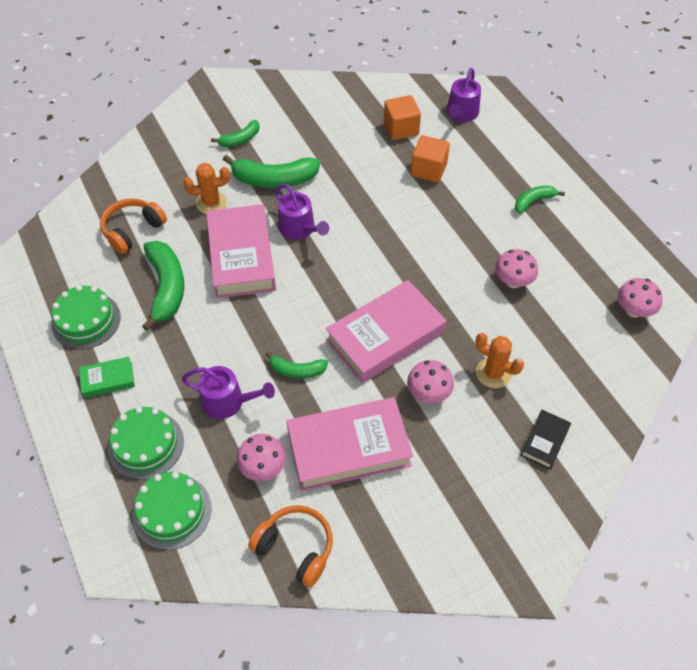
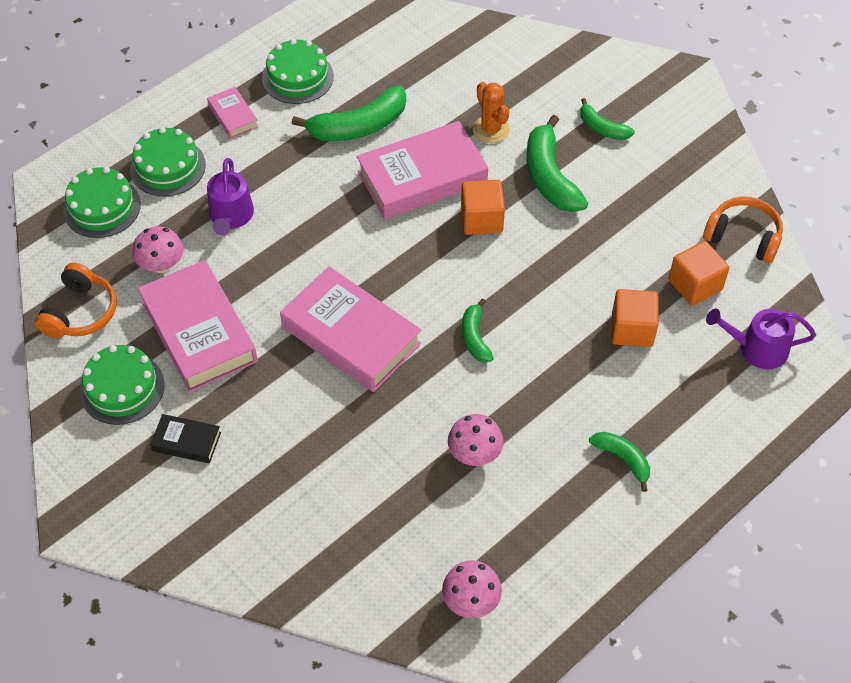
camera: 75 degrees right, 0 degrees up
(108, 380) = (233, 116): green book -> pink book
(133, 230) = (426, 76): orange headphones -> orange headphones (743, 237)
(297, 370) = (283, 265): green banana -> green banana (474, 337)
(299, 229) = (481, 219): purple watering can -> orange cube
(393, 521) = (122, 388): none -> green cake
(428, 393) = (284, 391): pink mushroom -> none
(493, 373) = (329, 452): orange cactus -> none
(544, 441) = (248, 518): black book -> black book (186, 441)

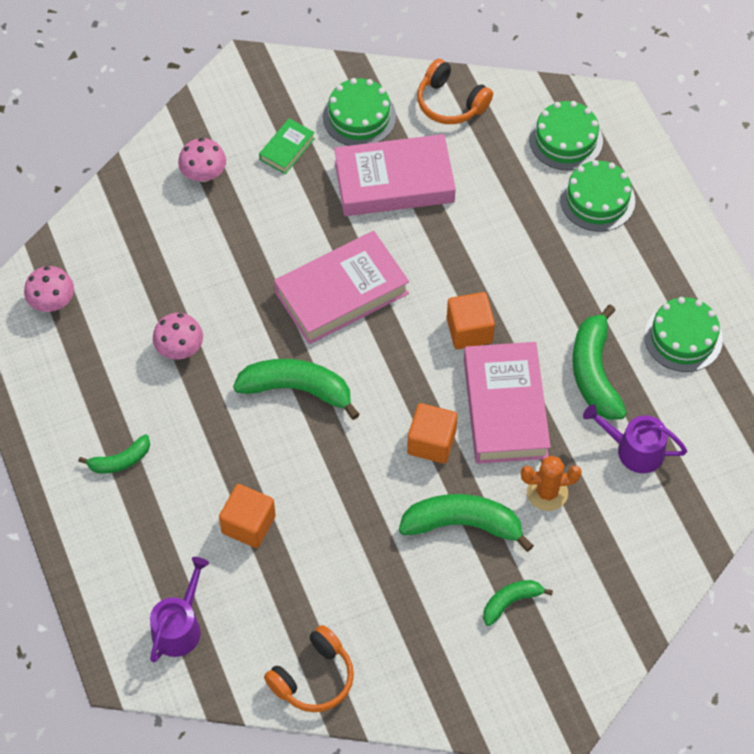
camera: 110 degrees right, 5 degrees up
(161, 265) = (479, 170): pink mushroom -> pink mushroom (204, 174)
(186, 441) = (287, 149): black book -> green book
(231, 216) = (516, 235): purple watering can -> purple watering can (634, 450)
(233, 116) = (646, 267): pink book -> none
(474, 337) = (297, 389): green banana -> green banana, size x1.78
(695, 285) = (274, 603): orange cube -> orange cube (469, 330)

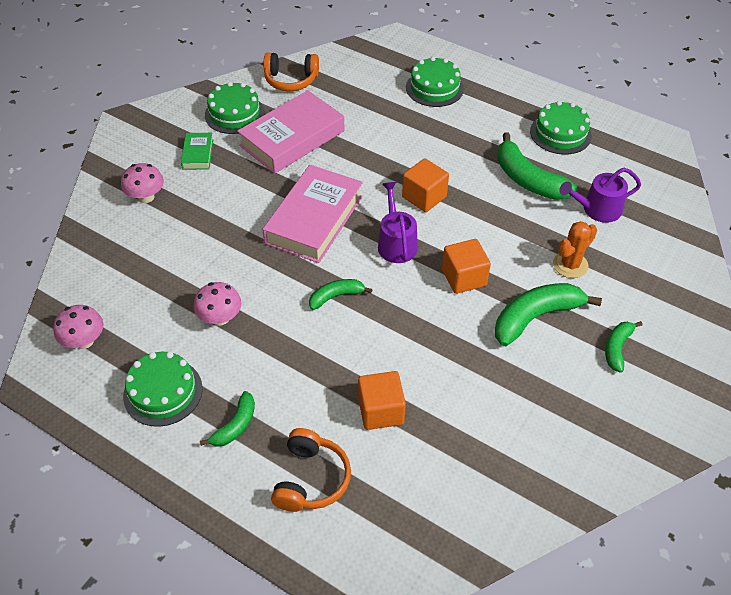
camera: 35 degrees left, 10 degrees down
(179, 626) = (392, 525): purple watering can -> purple watering can (396, 243)
(297, 389) = (336, 296): green banana -> green banana, size x0.56
(313, 678) = (533, 494): orange headphones -> orange headphones (311, 479)
(505, 408) = (492, 229): pink book -> none
(565, 139) = (384, 67): green cake -> green cake (163, 392)

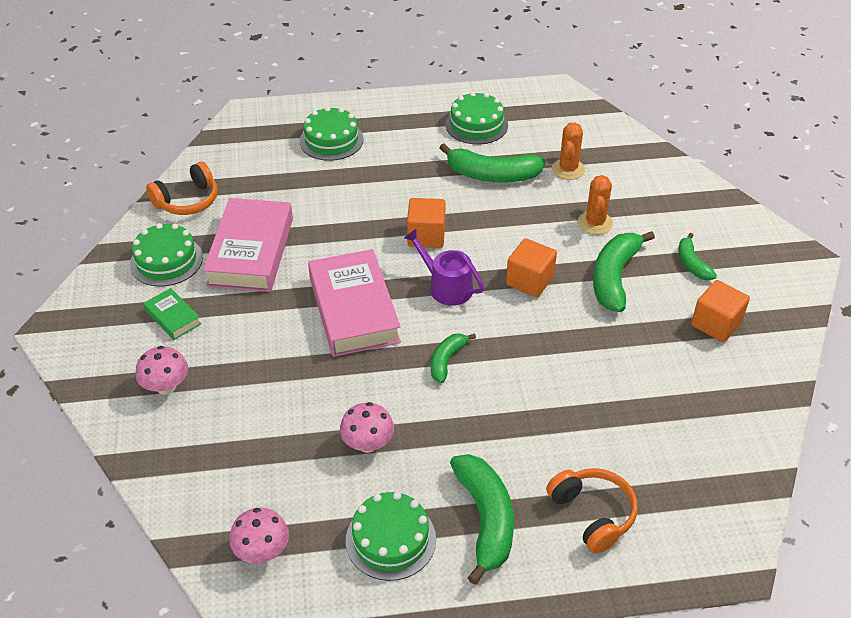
camera: 40 degrees left, 5 degrees down
(235, 425) = (485, 519): green banana -> green banana, size x1.78
(381, 411) = (584, 424): orange cube -> orange cube (716, 324)
(597, 209) = (568, 169): purple watering can -> orange cactus

